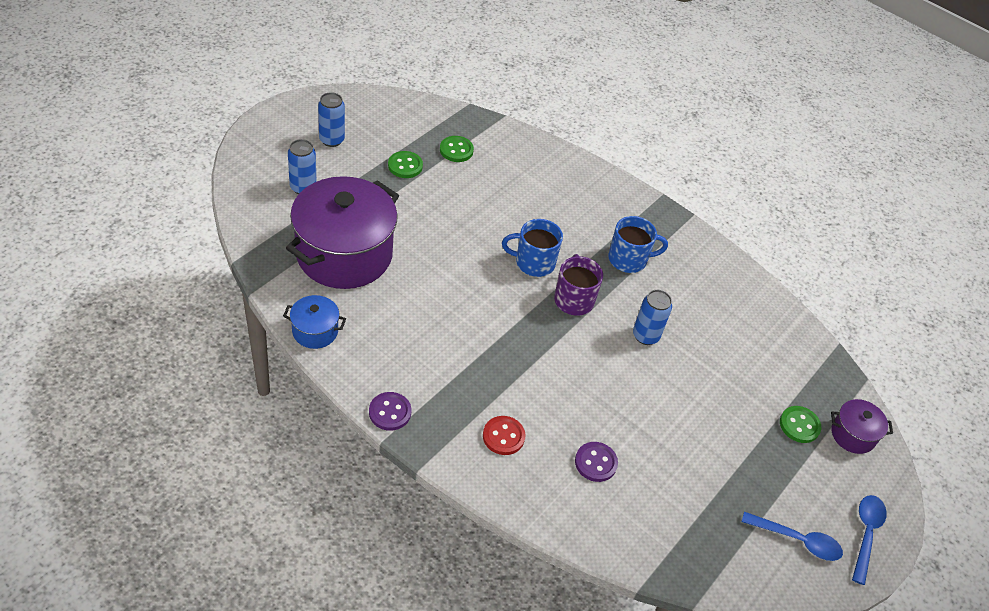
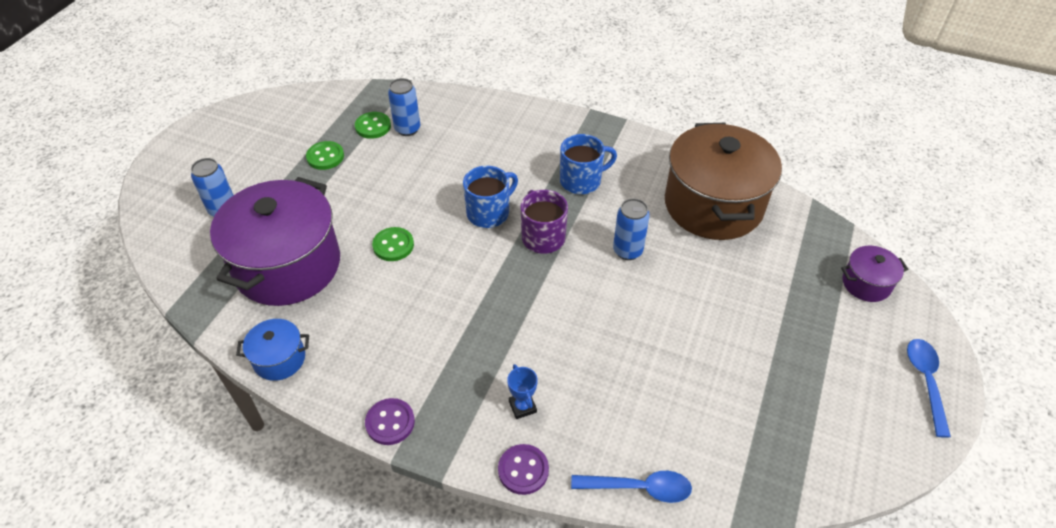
camera: 10 degrees left, 0 degrees up
(331, 140) = (240, 153): blue can -> blue can (407, 129)
(503, 436) = (522, 407): red button -> blue trophy
(534, 262) = (489, 213): blue mug -> blue mug turned 150 degrees clockwise
(595, 463) = (629, 402): purple button -> purple button (523, 470)
(742, 320) = (713, 205): none -> brown pot
(797, 540) = (864, 413): blue spoon -> blue spoon (638, 488)
(799, 425) = (812, 291): green button -> green button (393, 245)

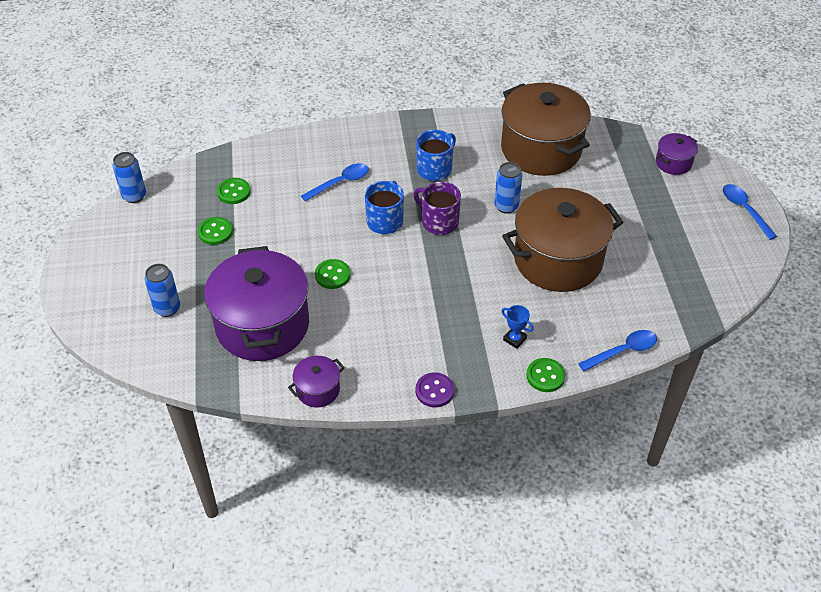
camera: 30 degrees left, 0 degrees up
(279, 359) = (318, 390): blue pot -> purple pot
(407, 129) = (265, 183): blue can -> blue can (134, 196)
(476, 157) = (340, 183): none -> blue spoon
(523, 470) = (545, 376): purple button -> green button
(641, 337) = (558, 260): none -> brown pot

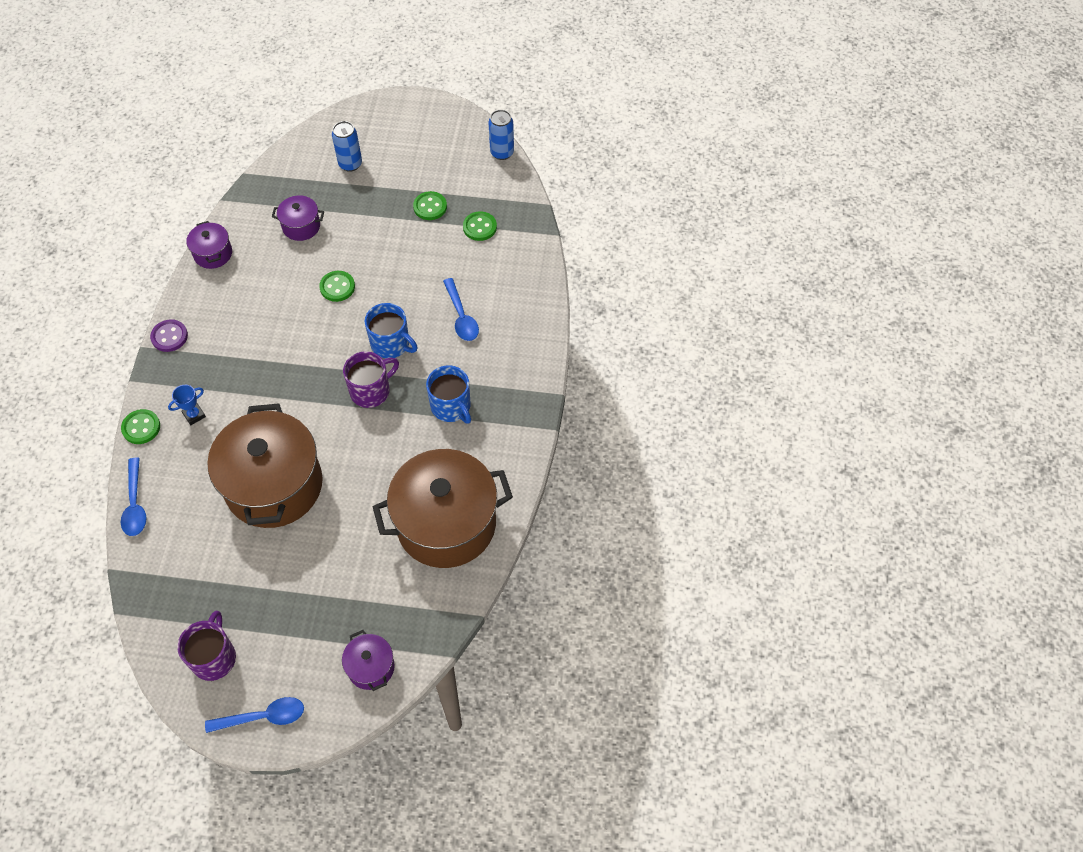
camera: 105 degrees right, 10 degrees up
(262, 325) = (301, 226): purple pot -> purple pot, size x0.45
(506, 206) = (369, 459): blue can -> none
(720, 251) = (214, 657): none -> purple mug

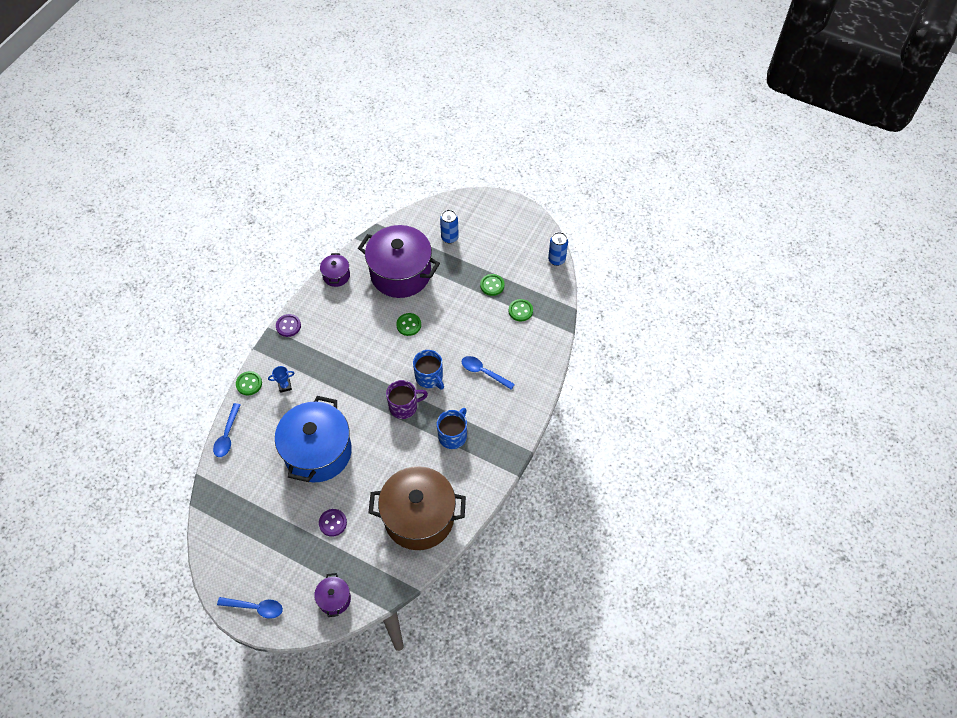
camera: 20 degrees right, 0 degrees up
(214, 657) = (239, 556): purple mug -> none
(274, 485) = (318, 452): brown pot -> blue pot
(301, 226) = (400, 273): purple pot -> purple pot, size x2.25
(330, 570) = (333, 523): none -> purple button
(451, 407) = (453, 435): blue mug -> blue mug turned 135 degrees counterclockwise
(461, 316) = (484, 372): blue spoon -> blue spoon turned 120 degrees clockwise

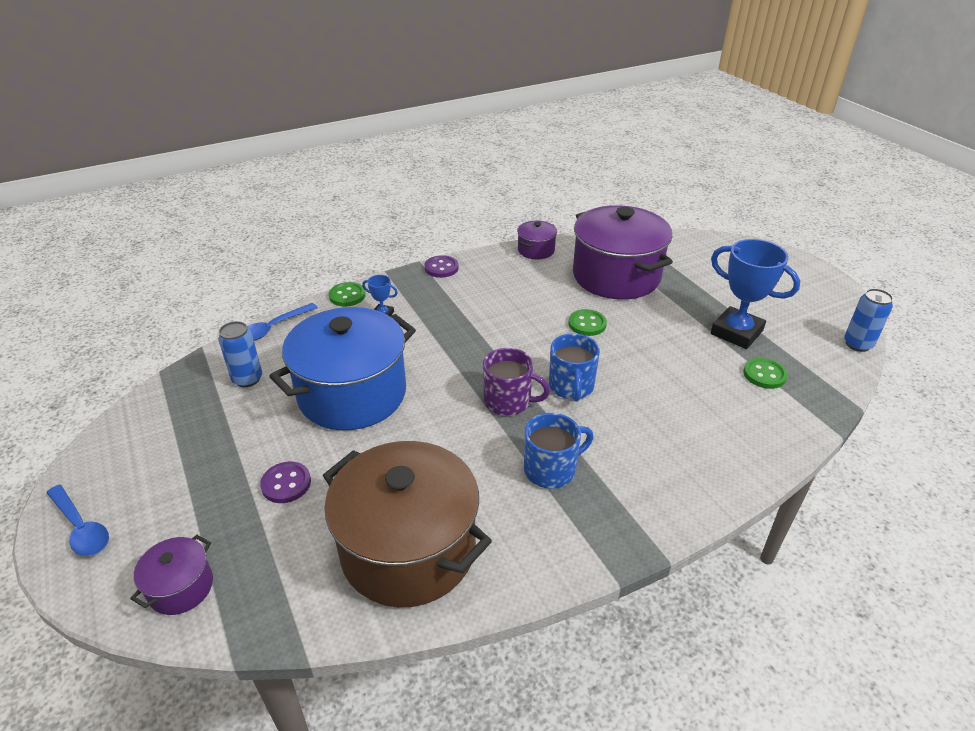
camera: 35 degrees right, 20 degrees down
(449, 237) = (706, 269): blue can -> blue can (247, 379)
(484, 372) = (657, 417): blue spoon -> none
(492, 285) = (736, 332): green button -> blue trophy

